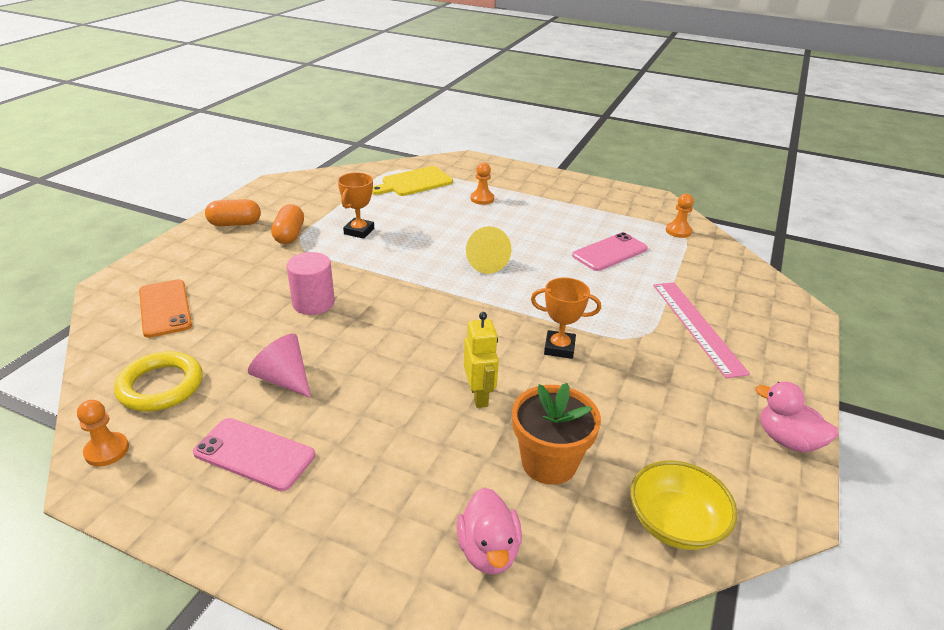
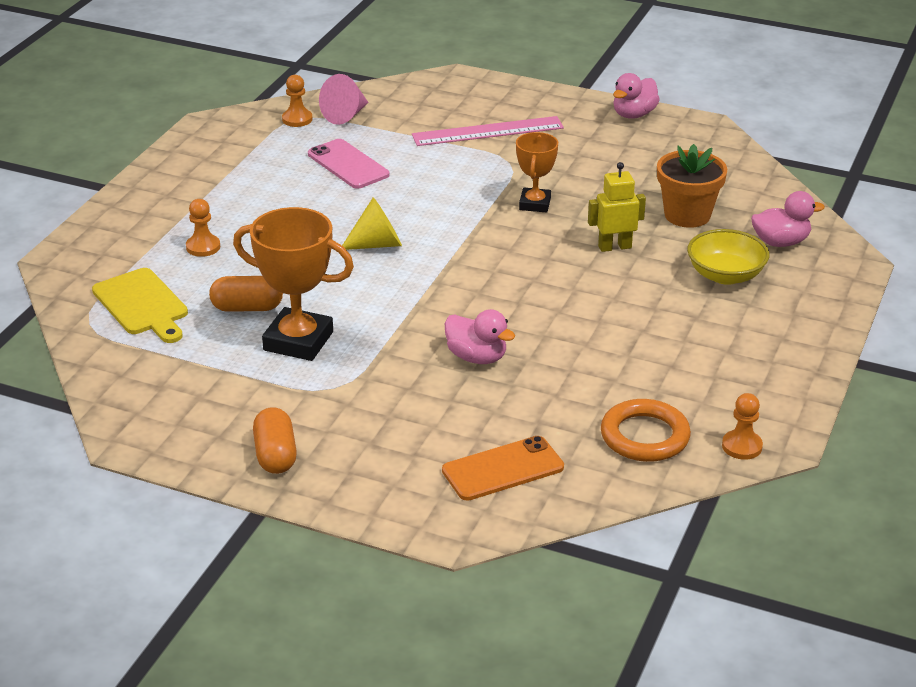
camera: 90 degrees left, 0 degrees up
(161, 386) = (645, 436): yellow ring -> orange ring
(254, 454) = (720, 360): pink phone -> none
(283, 379) = (616, 359): pink cone -> pink cone (346, 115)
(289, 235) = (310, 399): orange capsule -> orange capsule (247, 308)
(313, 303) = (477, 357): pink cylinder -> pink duck
(359, 231) = (298, 341): orange trophy -> orange trophy, size x1.68
(675, 523) = (731, 169): yellow bowl -> yellow bowl (725, 275)

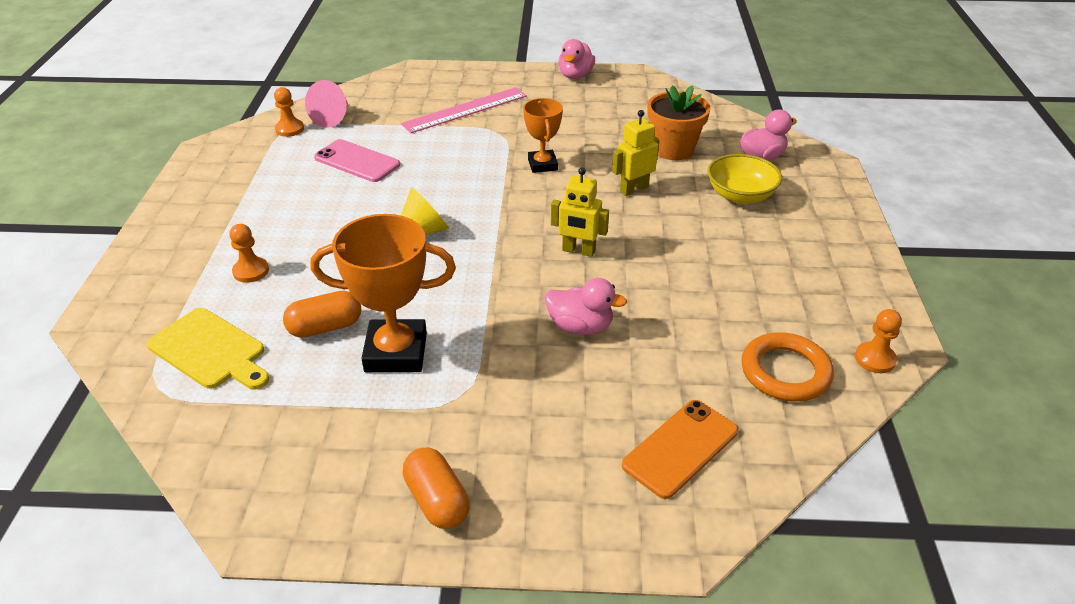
camera: 20 degrees left, 5 degrees up
(518, 293) = (578, 251): none -> yellow robot

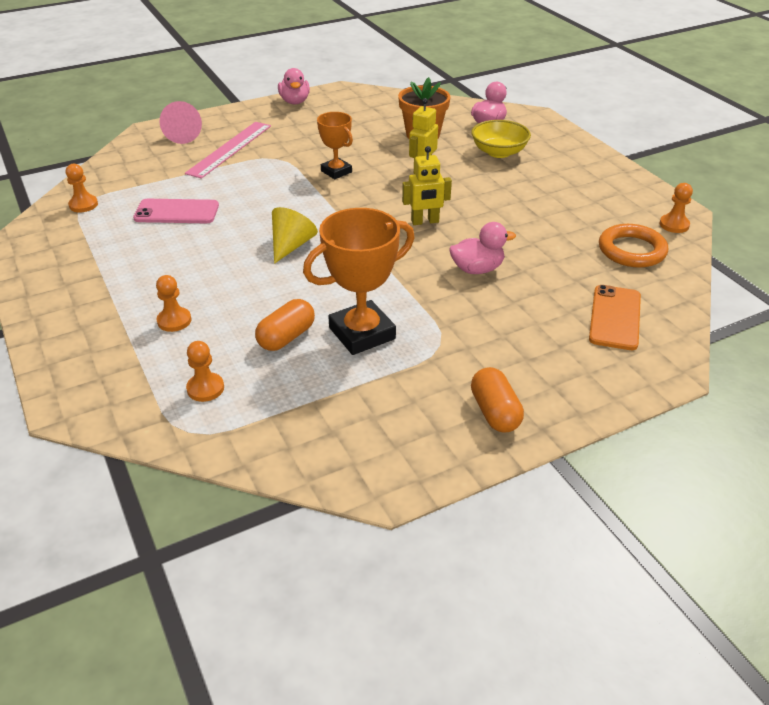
camera: 30 degrees left, 0 degrees up
(210, 350) = (205, 388): yellow cutting board -> orange pawn
(333, 118) = (115, 185): pink cone -> pink cone (183, 136)
(437, 500) = (495, 412): orange capsule -> orange capsule turned 45 degrees clockwise

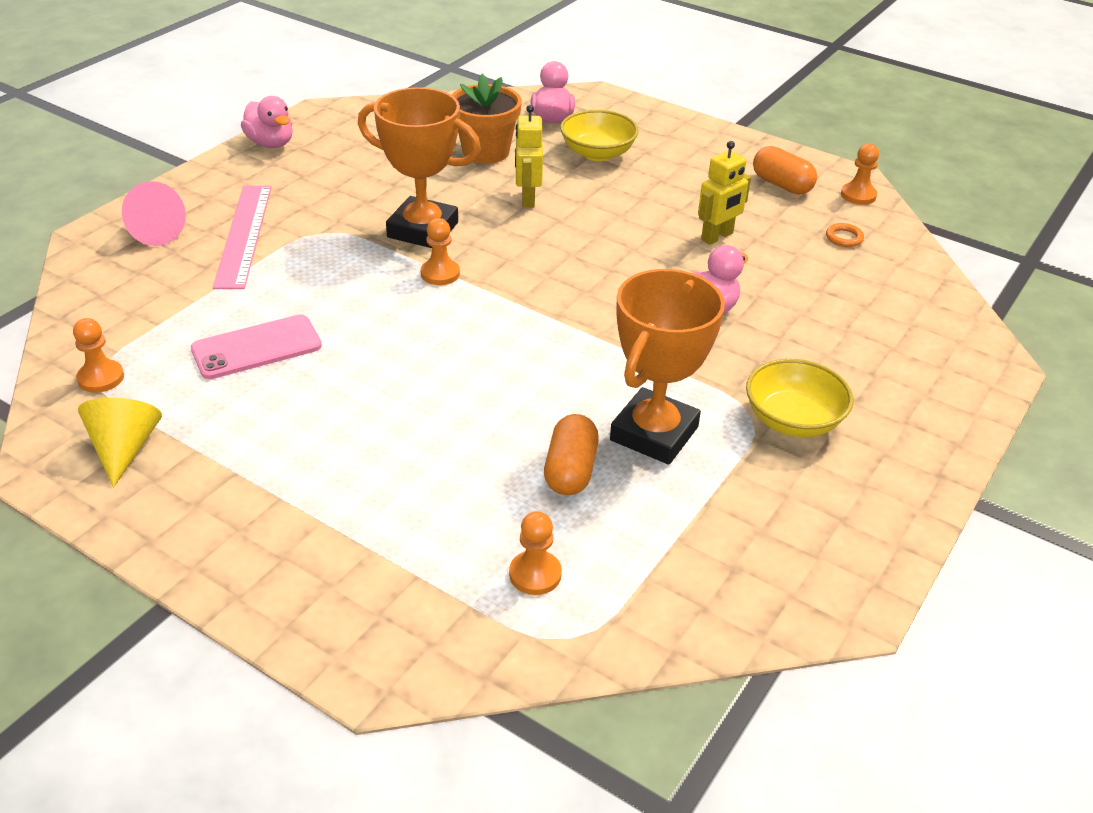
camera: 30 degrees left, 0 degrees up
(174, 321) = (405, 500): orange pawn -> orange pawn (440, 274)
(291, 245) = (461, 348): yellow cone -> yellow cone (124, 449)
(336, 171) = (423, 230): orange trophy -> orange trophy, size x1.68
(425, 221) = (594, 267): yellow robot -> yellow robot (717, 237)
(467, 357) = (793, 420): none -> yellow bowl
(495, 412) = (878, 475): orange capsule -> orange capsule (782, 185)
(615, 317) = (896, 322): orange phone -> none
(631, 250) = (844, 238): orange ring -> orange ring, size x0.46

